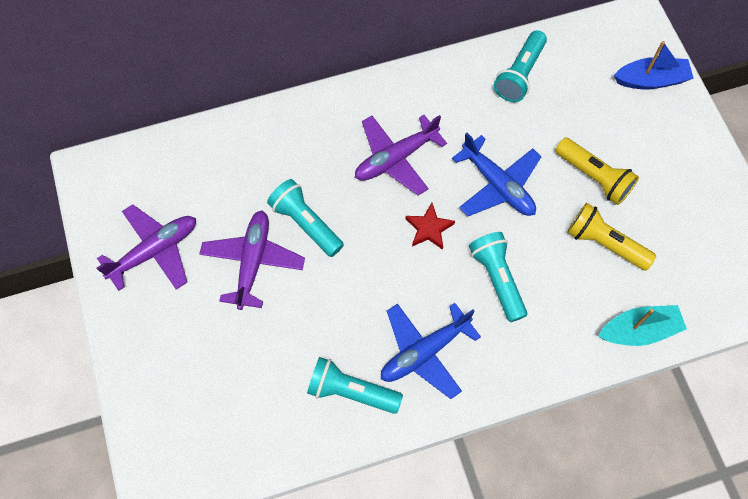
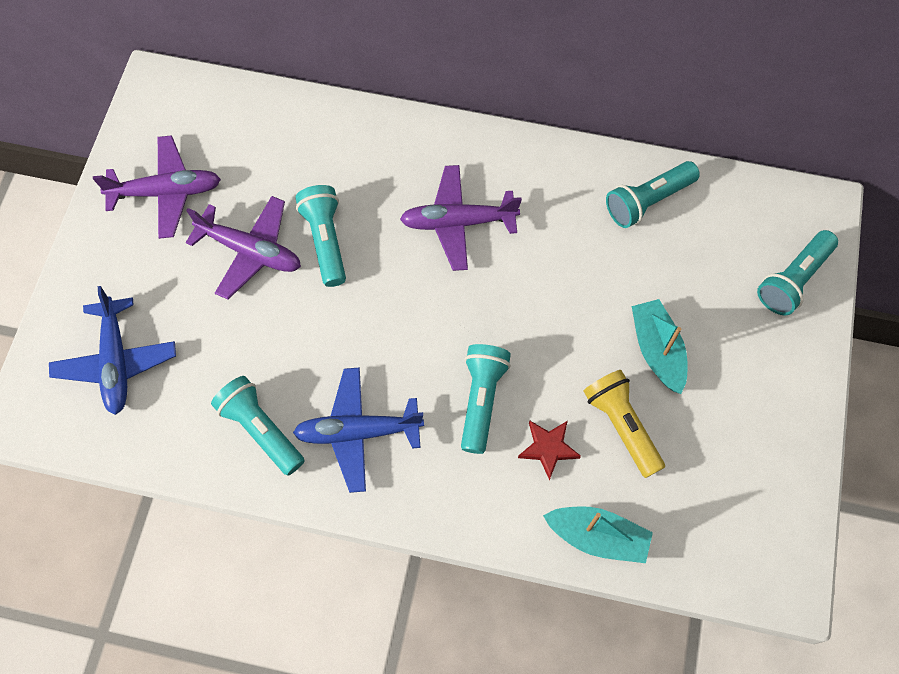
camera: 30 degrees right, 0 degrees up
(253, 262) = (250, 251): purple plane -> purple plane turned 75 degrees clockwise
(429, 228) = (445, 311): red star -> red star (548, 448)
(498, 185) = (546, 304): blue plane -> blue plane (116, 361)
(594, 177) = (657, 350): yellow flashlight -> turquoise boat
(651, 80) = (793, 280): blue boat -> turquoise flashlight

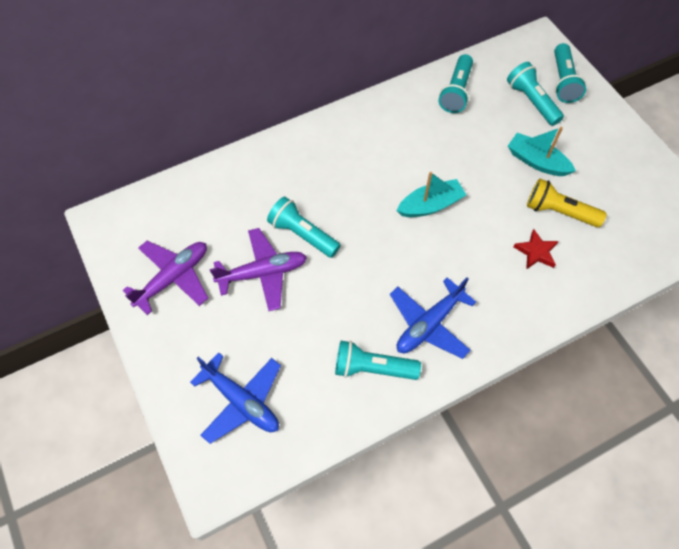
camera: 40 degrees left, 5 degrees down
(458, 222) = (368, 171): purple plane -> none
(481, 400) = (477, 254): turquoise flashlight -> turquoise flashlight (532, 101)
(597, 537) = (606, 277): turquoise boat -> turquoise boat (430, 205)

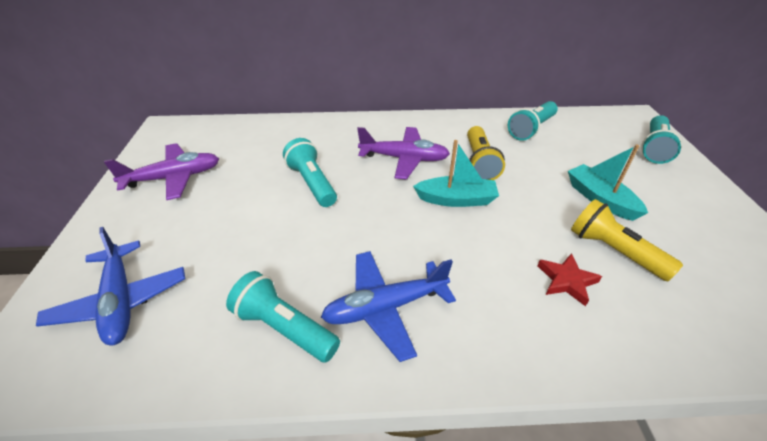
camera: 25 degrees right, 20 degrees down
(263, 273) = (250, 199): purple plane -> purple plane (404, 159)
(430, 154) = (479, 163): none -> yellow flashlight
(532, 101) = (611, 153): turquoise flashlight -> none

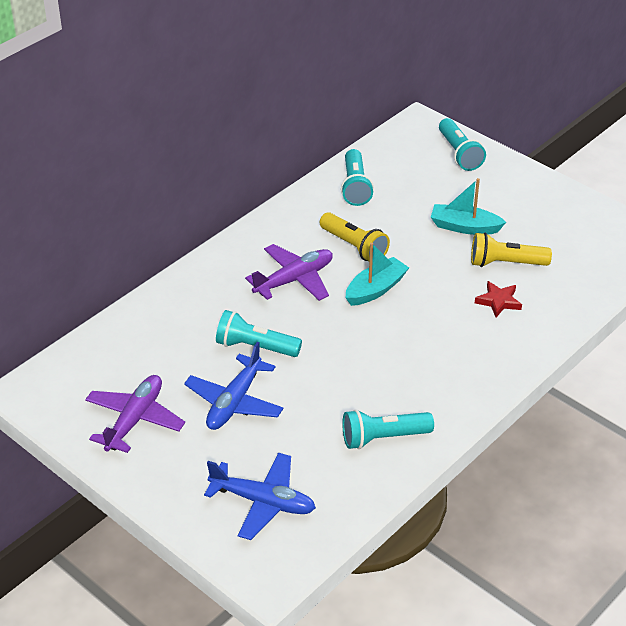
camera: 45 degrees left, 0 degrees up
(385, 307) = (422, 387): blue plane -> blue plane (234, 402)

